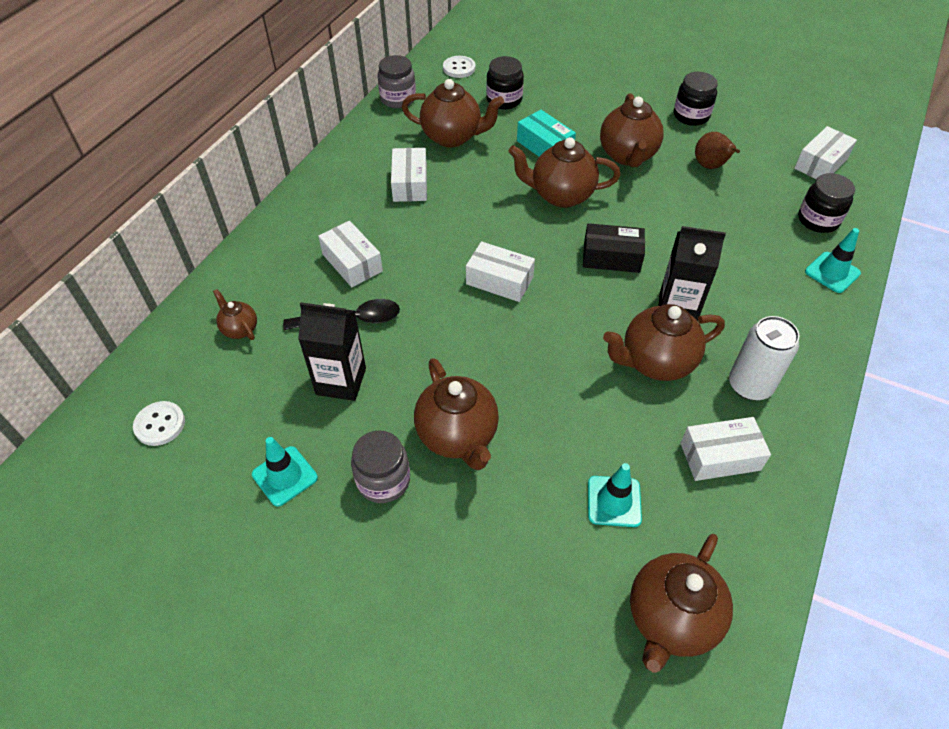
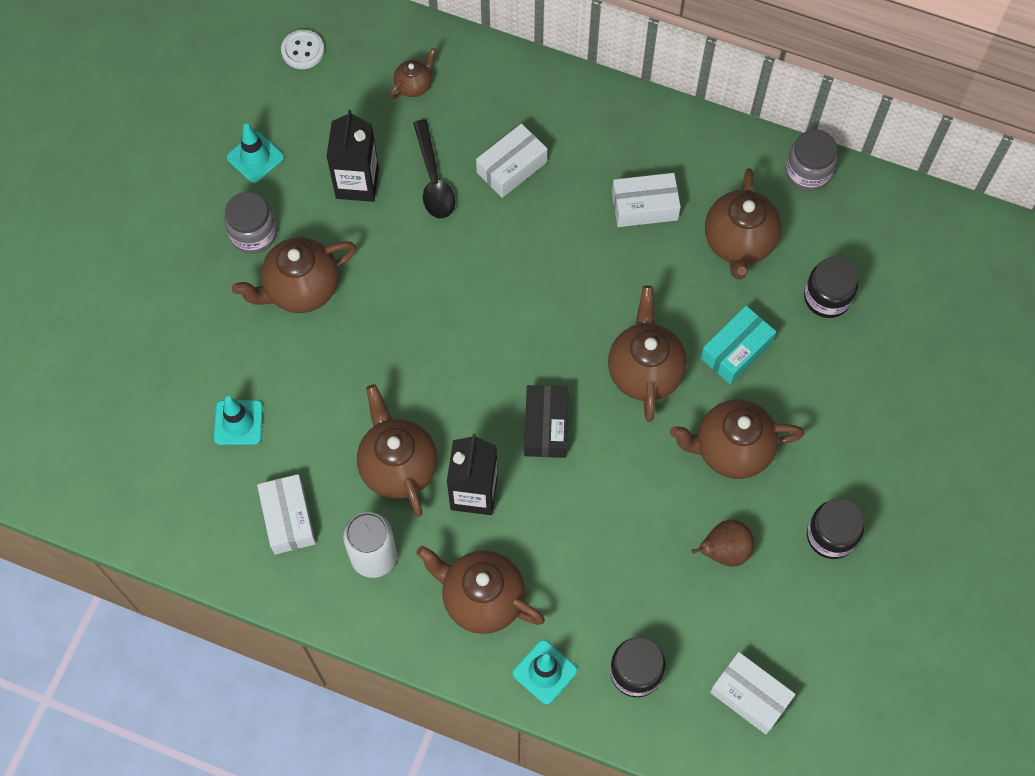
camera: 85 degrees right, 15 degrees up
(459, 68) = (890, 237): white button -> none
(499, 280) = (499, 312): white box -> none
(671, 619) = (133, 464): brown teapot -> brown teapot (482, 599)

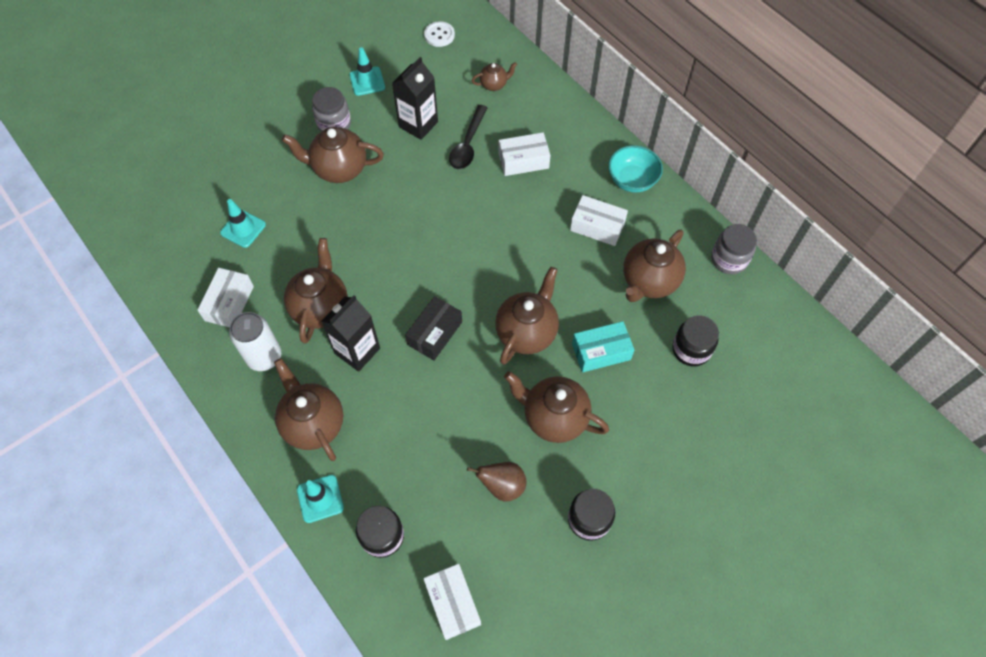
camera: 30 degrees right, 5 degrees down
(649, 129) = (632, 180): none -> turquoise bowl

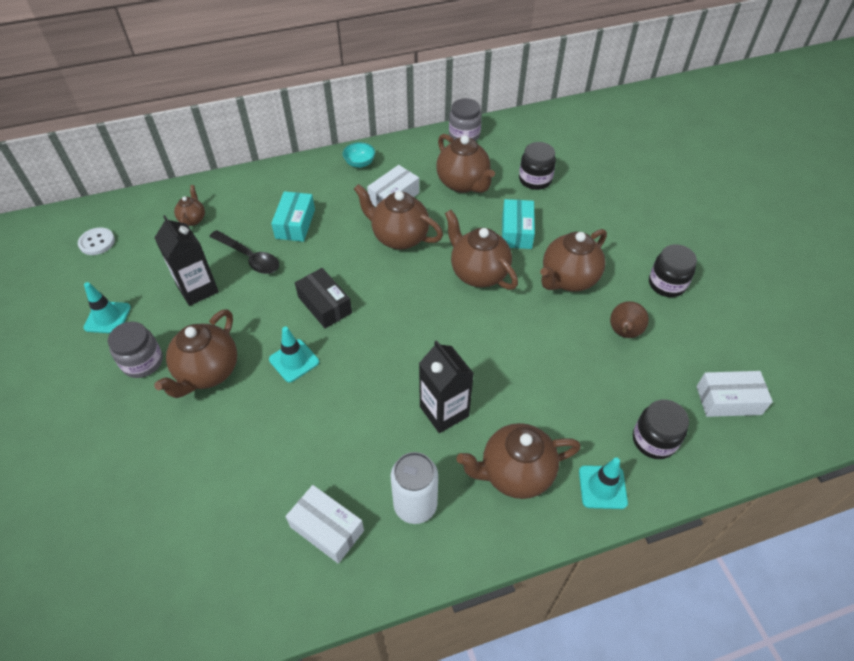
camera: 70 degrees left, 10 degrees down
(243, 229) = (229, 490): turquoise traffic cone -> turquoise traffic cone (294, 361)
(320, 308) = (377, 433): brown teapot -> brown teapot (399, 237)
(434, 333) = (451, 341): black box -> black box (324, 305)
(523, 160) = (295, 224): white box -> turquoise box
(632, 180) = (359, 163): turquoise bowl -> turquoise bowl, size x0.66

